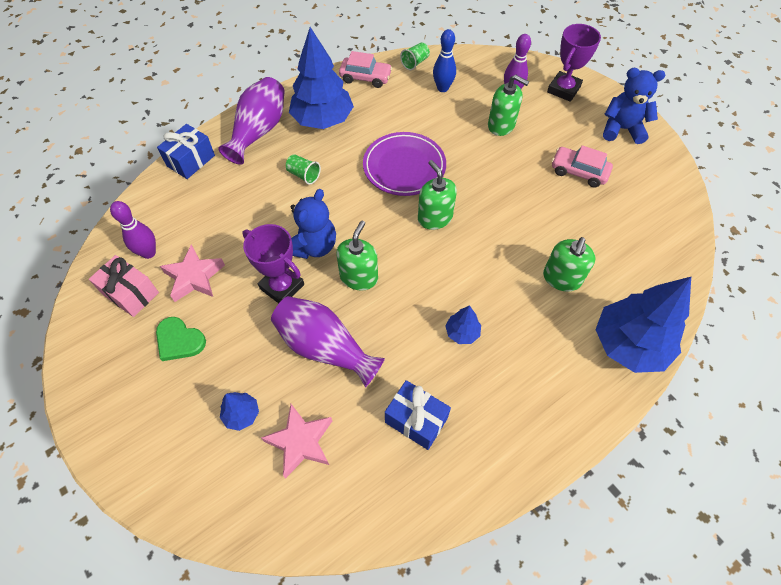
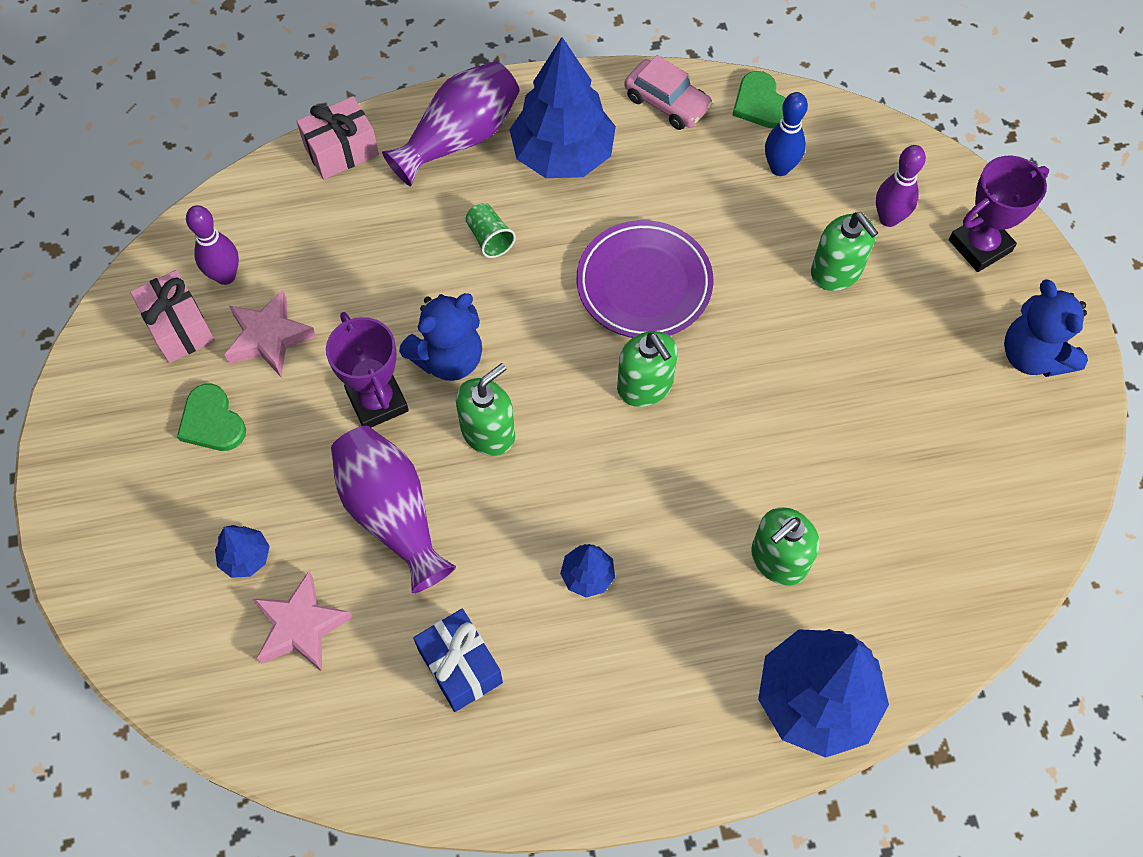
camera: 25 degrees right, 5 degrees up
(190, 160) = (341, 151): blue gift -> pink gift
(415, 63) = (760, 104): green cup -> green heart
(435, 218) = (645, 385): green soap dispenser -> green soap dispenser turned 150 degrees clockwise
(578, 172) = (913, 401): pink car -> none
(622, 129) = (1033, 355): blue teddy bear -> blue teddy bear turned 150 degrees counterclockwise

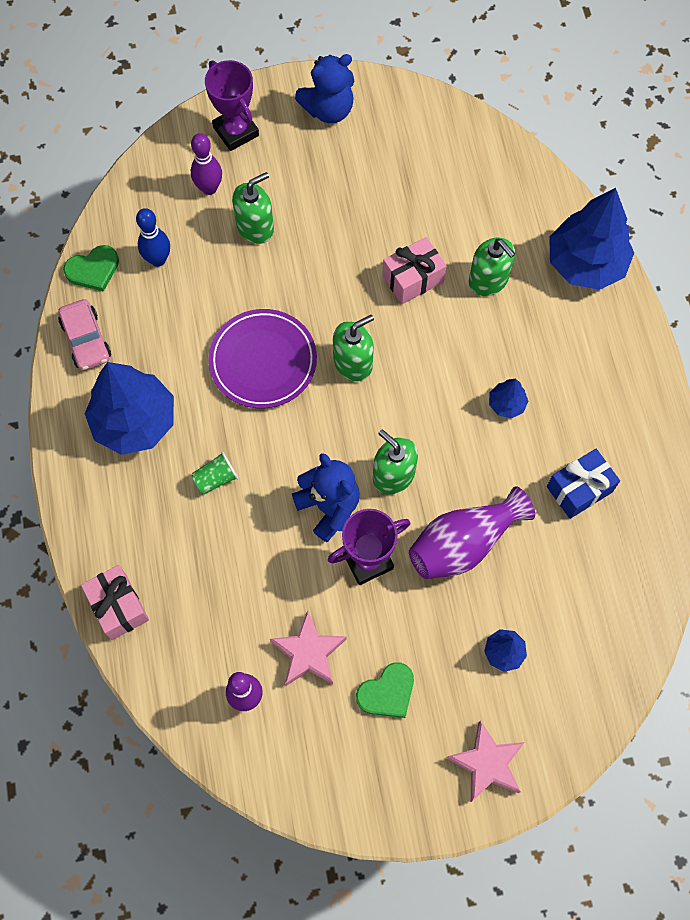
camera: 90 degrees left, 5 degrees up
(179, 327) = (297, 732): pink gift -> pink gift (413, 279)
(301, 626) = (557, 605): pink star -> pink star (487, 763)
(459, 138) = (111, 506): purple vase -> none
(667, 102) = (86, 340): pink car -> pink car turned 120 degrees clockwise

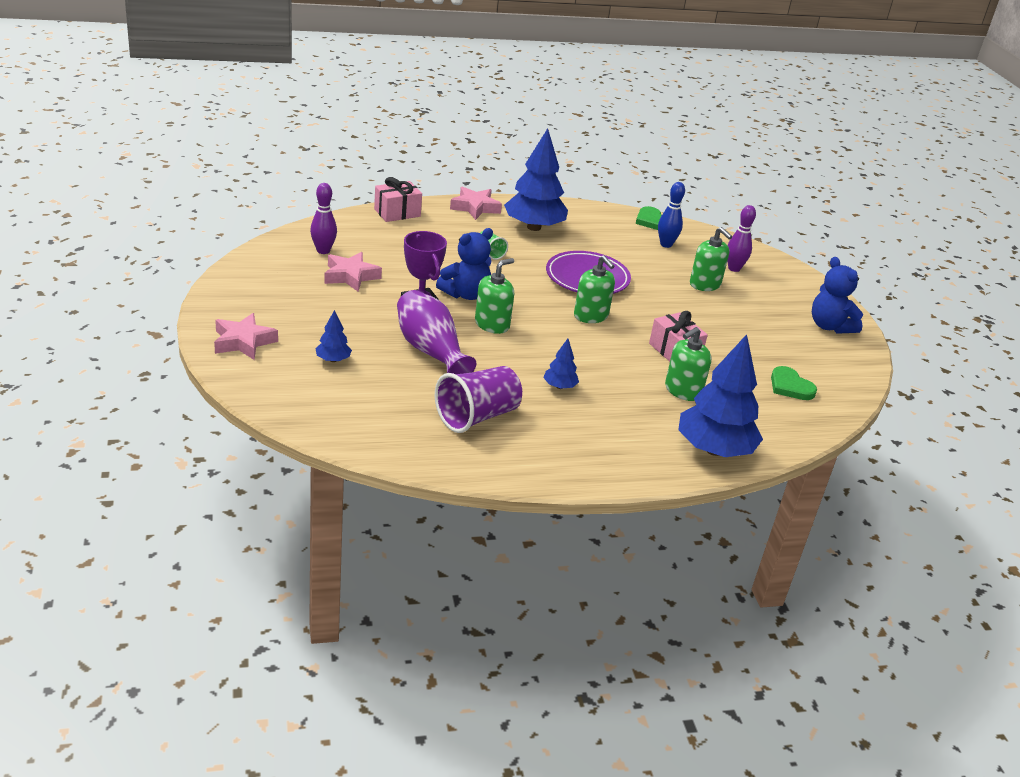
camera: 85 degrees right, 35 degrees down
(86, 340) = (595, 215): pink car -> none
(86, 500) = (475, 207): none -> pink star
(236, 131) = (790, 283): purple trophy -> none
(387, 692) = (312, 304): green heart -> green heart (790, 386)
(579, 489) = (477, 416): blue gift -> purple cup

